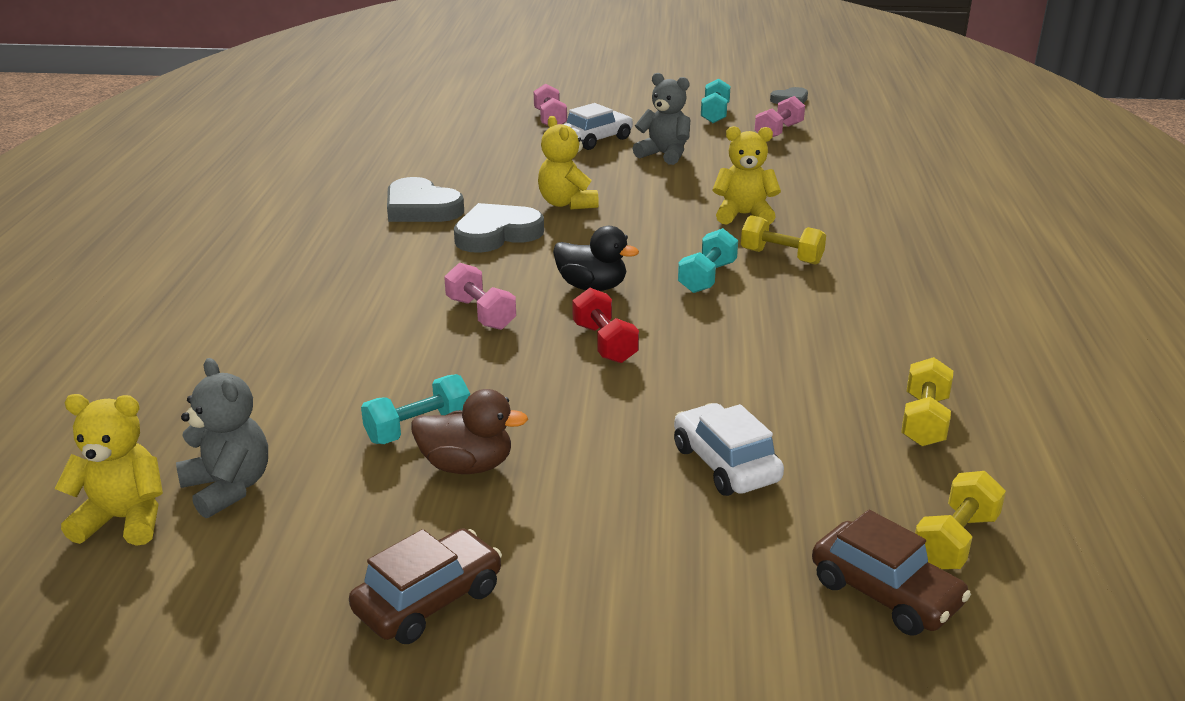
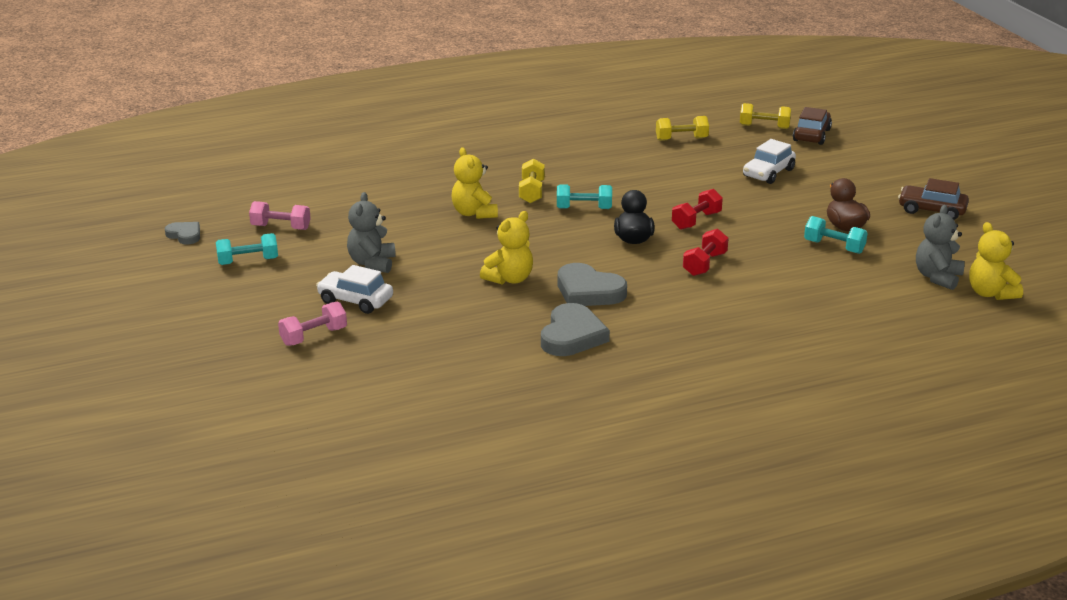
camera: 115 degrees left, 0 degrees up
(480, 314) = (704, 264): pink dumbbell -> red dumbbell

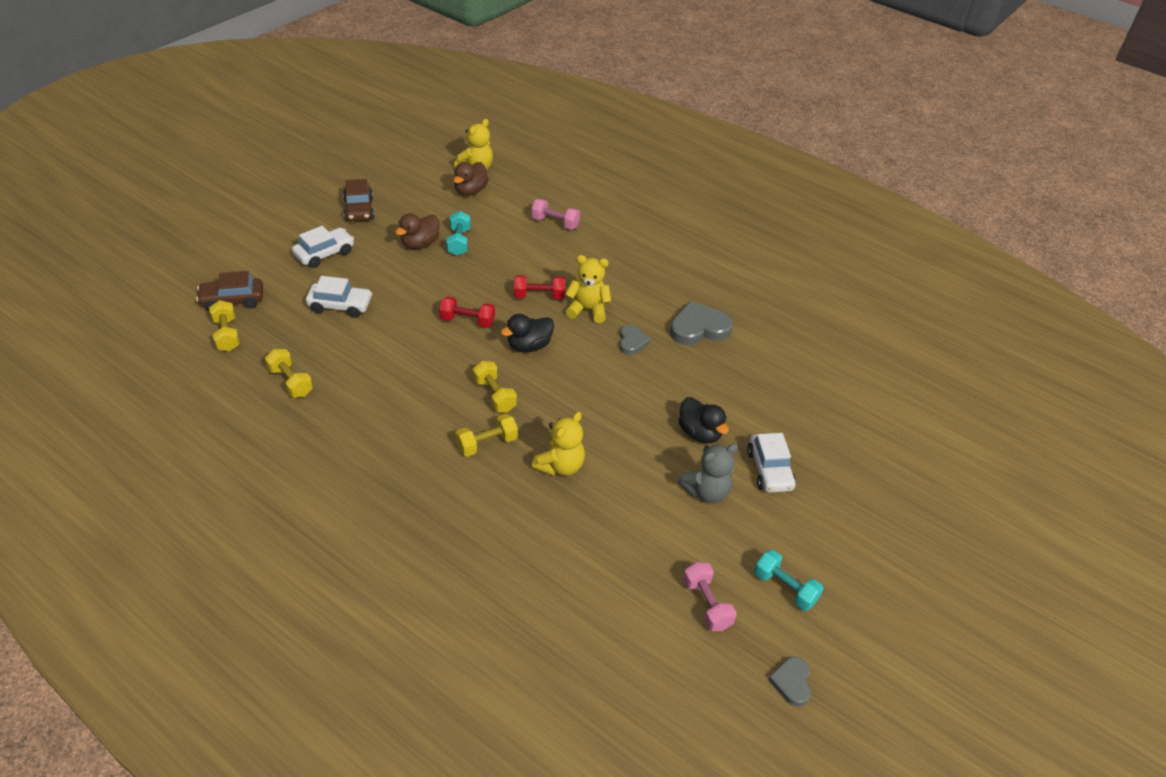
camera: 125 degrees left, 15 degrees up
(314, 336) = (838, 467): pink dumbbell -> pink dumbbell (555, 223)
(435, 283) = (699, 433): none -> black duck
(509, 279) = (653, 392): yellow teddy bear -> yellow teddy bear (587, 310)
(584, 208) = (494, 395): turquoise dumbbell -> yellow dumbbell
(588, 291) = (632, 342): grey heart -> grey heart, size x0.58
(858, 181) = (324, 254): none -> white car
(937, 277) = (470, 191): grey teddy bear -> brown duck

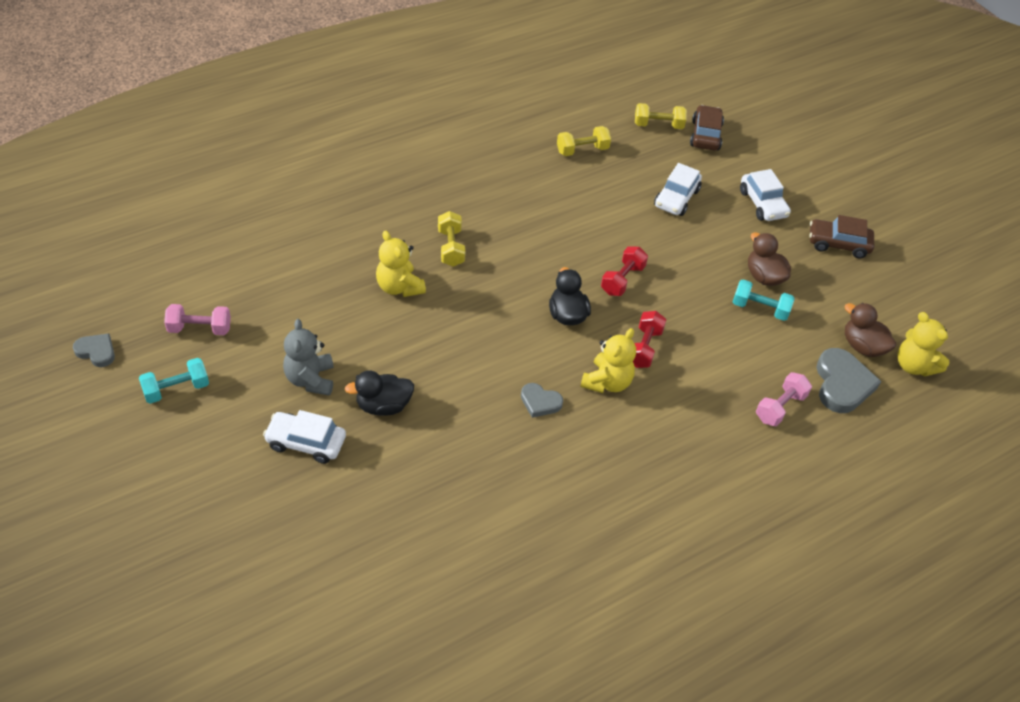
camera: 110 degrees right, 5 degrees up
(494, 395) = (508, 269): yellow dumbbell -> none
(698, 328) = (538, 475): grey heart -> grey heart (842, 384)

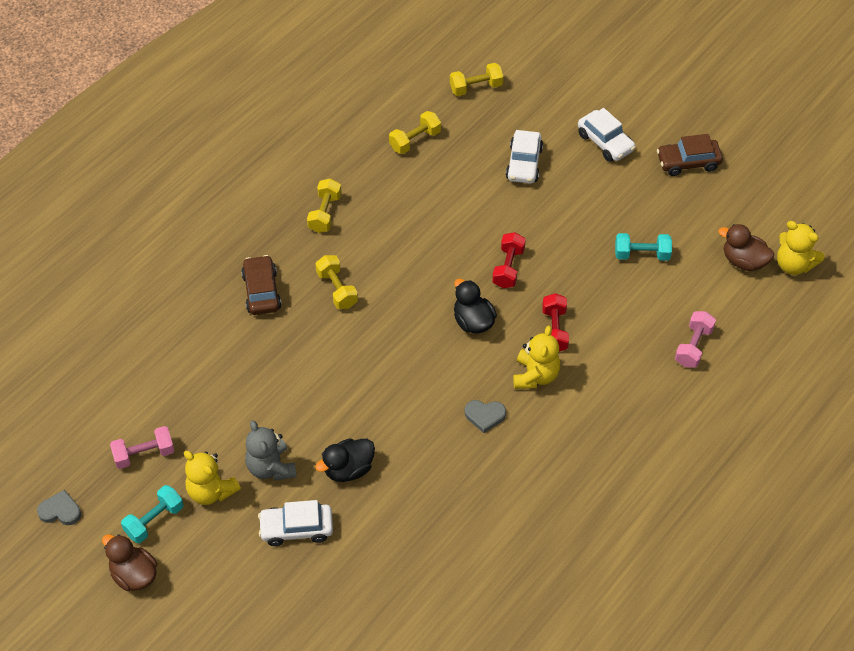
camera: 15 degrees left, 5 degrees up
(399, 287) = (308, 347): yellow teddy bear -> yellow teddy bear (211, 491)
(471, 183) = (325, 213): none -> yellow dumbbell
(705, 135) = (524, 84): brown car -> brown car (261, 291)
(764, 277) = (633, 220): brown duck -> brown duck (134, 574)
(842, 384) = (738, 305): grey heart -> none

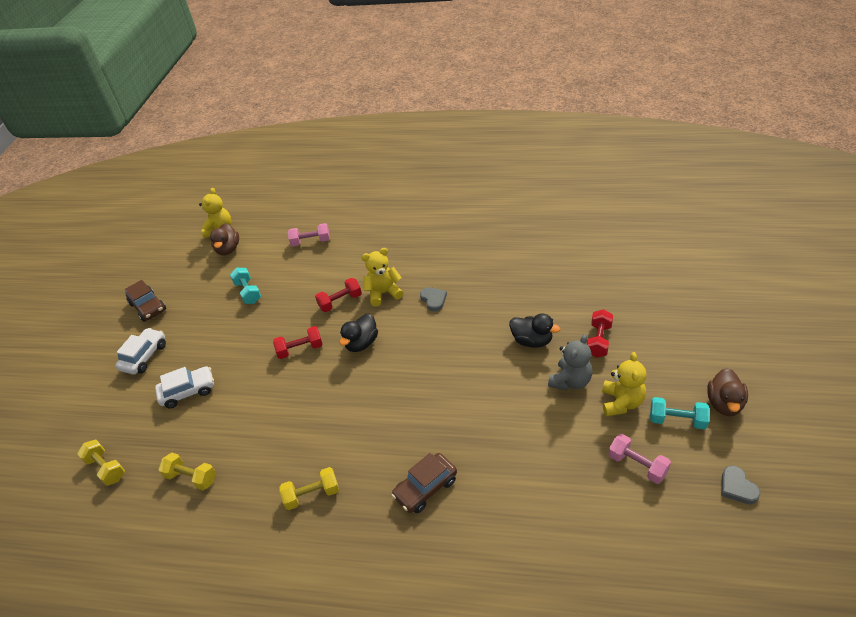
camera: 115 degrees left, 10 degrees down
(296, 529) = (599, 340): white car -> red dumbbell
(337, 289) = (387, 437): yellow dumbbell -> none

